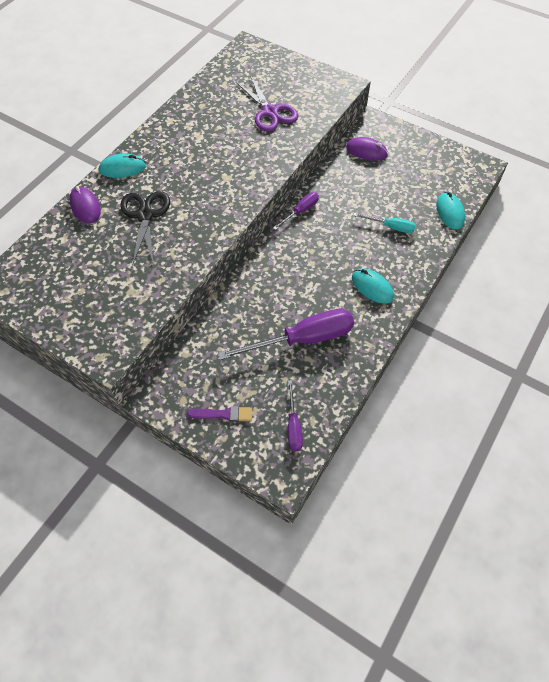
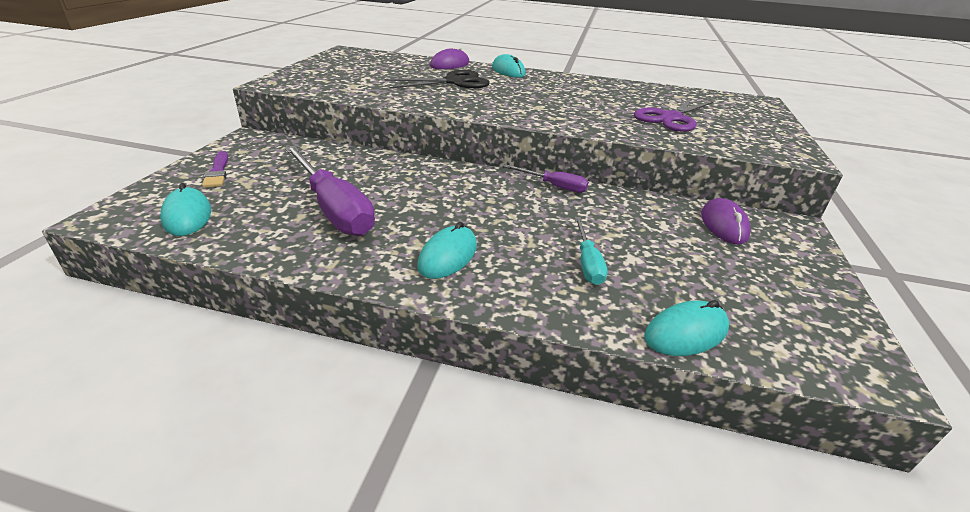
camera: 70 degrees right, 25 degrees down
(293, 426) = (187, 216): purple screwdriver -> turquoise mouse

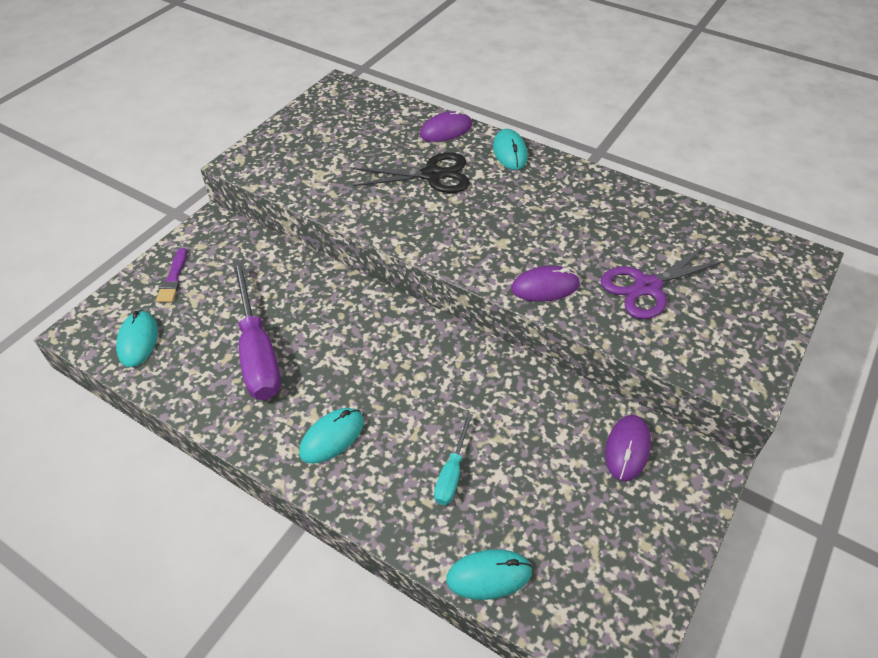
camera: 20 degrees right, 15 degrees up
(553, 186) = (481, 353): purple screwdriver -> none
(594, 123) = (545, 287): none -> purple mouse

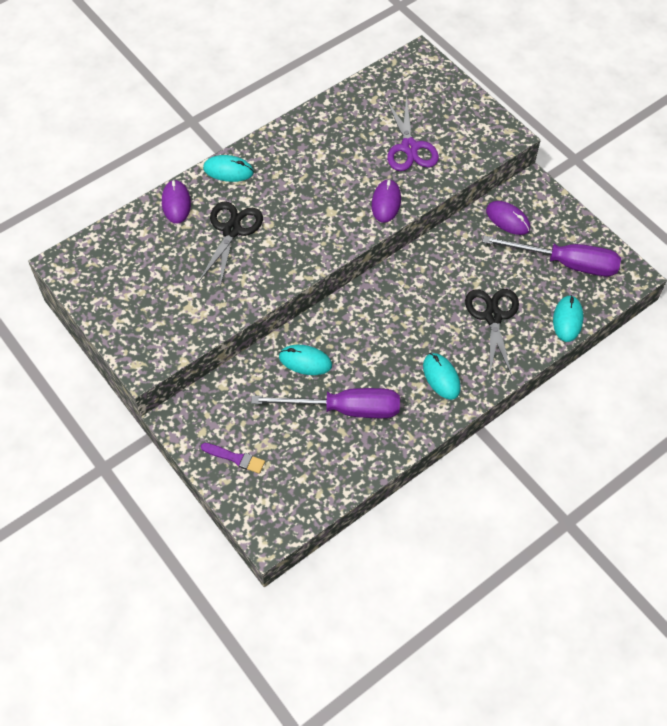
camera: 70 degrees left, 10 degrees up
(138, 340) = (298, 492): turquoise mouse -> turquoise mouse (305, 361)
(452, 472) = (493, 316): turquoise screwdriver -> black scissors
(592, 547) = (565, 263): none -> purple screwdriver

